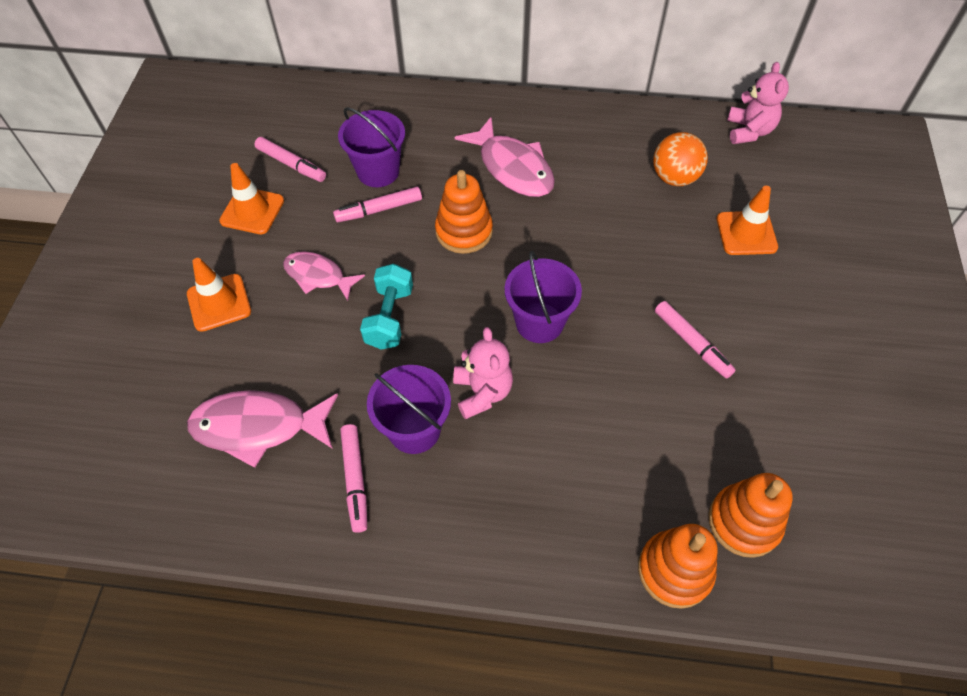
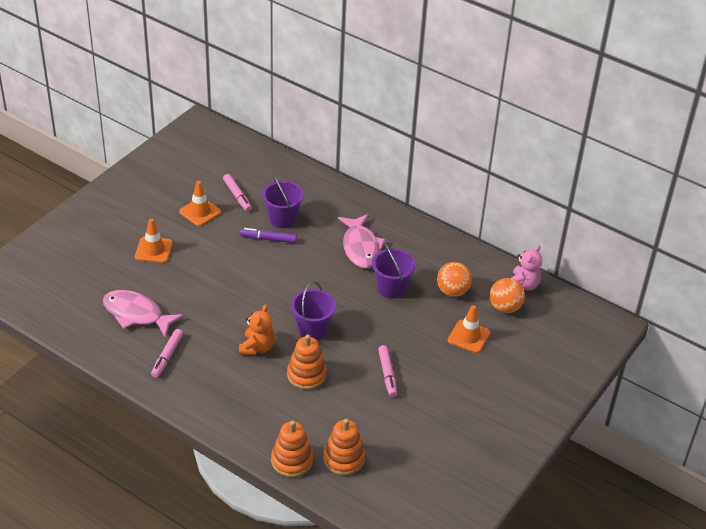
camera: 25 degrees right, 15 degrees down
(318, 276) = (212, 258): pink fish -> none
(379, 210) = (268, 239): pink marker -> purple marker
(389, 317) = (235, 293): turquoise dumbbell -> none
(414, 430) = (211, 348): purple bucket -> purple bucket (391, 288)
(464, 231) = (307, 269): orange stacking toy -> orange stacking toy (306, 375)
(482, 392) = (257, 347): pink teddy bear -> orange teddy bear
(754, 171) = (505, 307): none -> orange ball

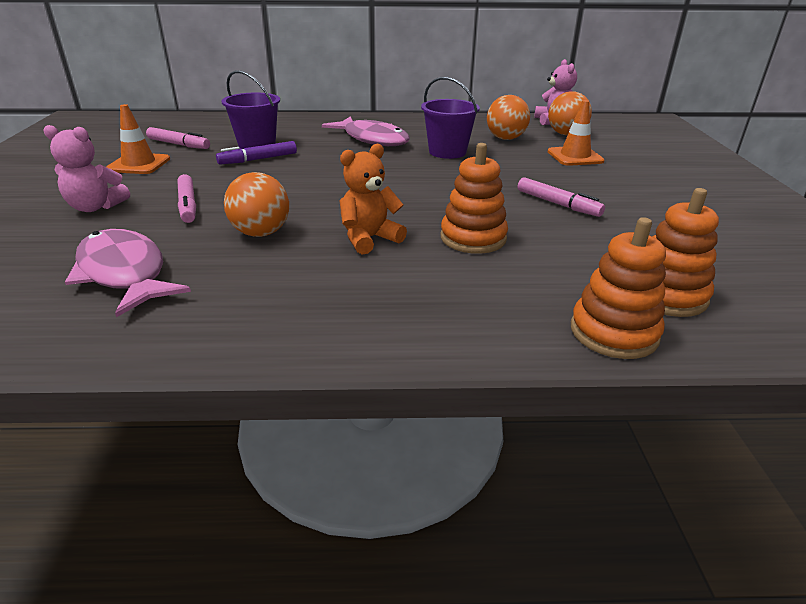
camera: 35 degrees left, 10 degrees down
(136, 314) = (124, 273): pink fish -> pink fish turned 60 degrees clockwise
(153, 250) = (95, 207): orange traffic cone -> pink teddy bear
(167, 356) = (235, 299): pink marker -> pink marker (188, 205)
(212, 315) = (261, 233): none -> orange ball
(257, 347) = (369, 239): orange teddy bear -> orange teddy bear turned 105 degrees counterclockwise
(312, 329) = (415, 201): purple bucket -> none

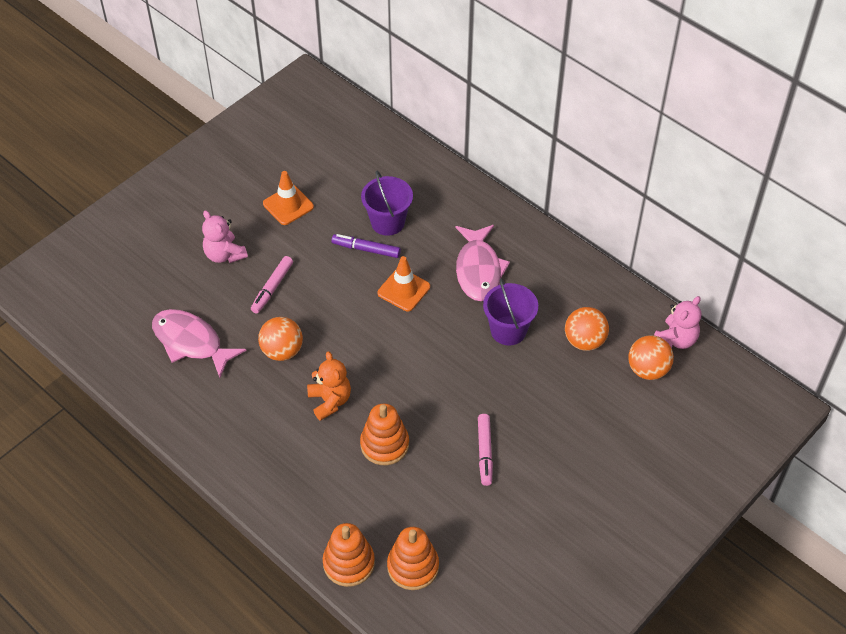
camera: 45 degrees right, 20 degrees up
(124, 273) = (191, 342): pink fish -> pink fish turned 60 degrees counterclockwise
(179, 144) = (337, 186): pink marker -> none
(369, 239) = (330, 401): orange teddy bear -> orange teddy bear turned 60 degrees clockwise
(575, 156) = (595, 407): orange traffic cone -> orange traffic cone (403, 290)

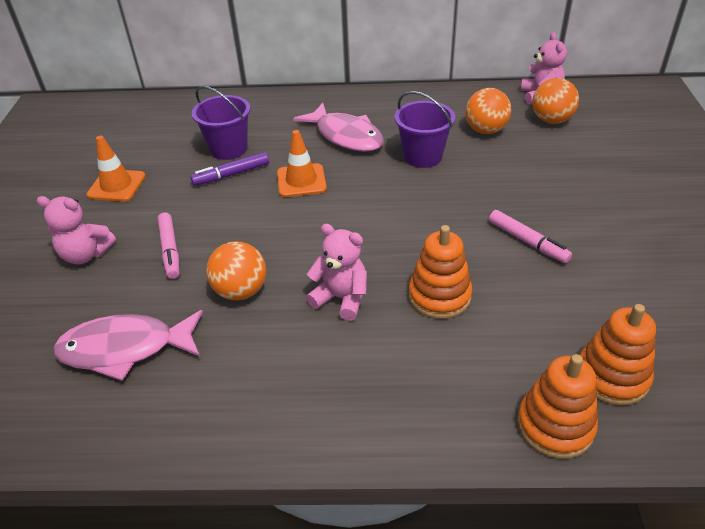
camera: 40 degrees left, 10 degrees down
(330, 401) = (341, 298): orange teddy bear -> pink teddy bear

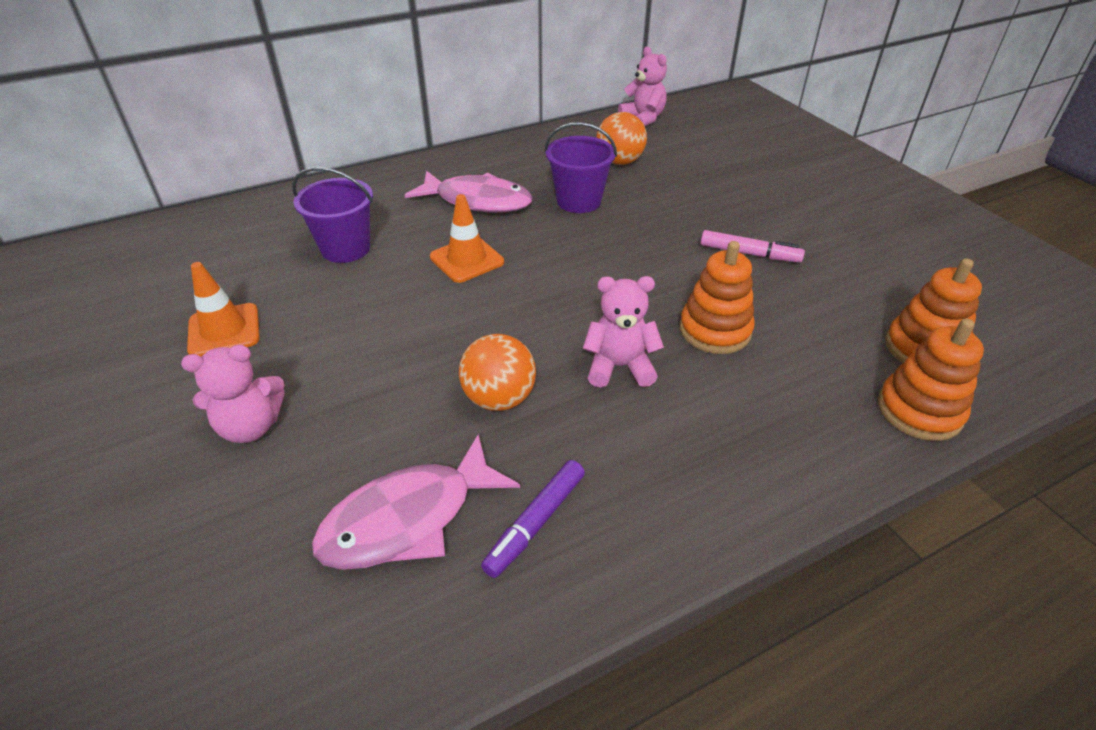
camera: 30 degrees left, 0 degrees up
(170, 250) = (368, 383): pink marker -> none
(231, 174) = (374, 275): purple marker -> purple marker (535, 523)
(551, 120) = (672, 139): orange ball -> none

